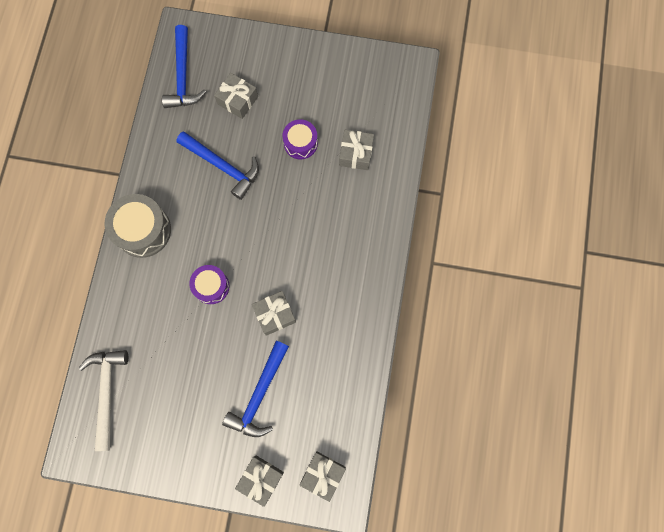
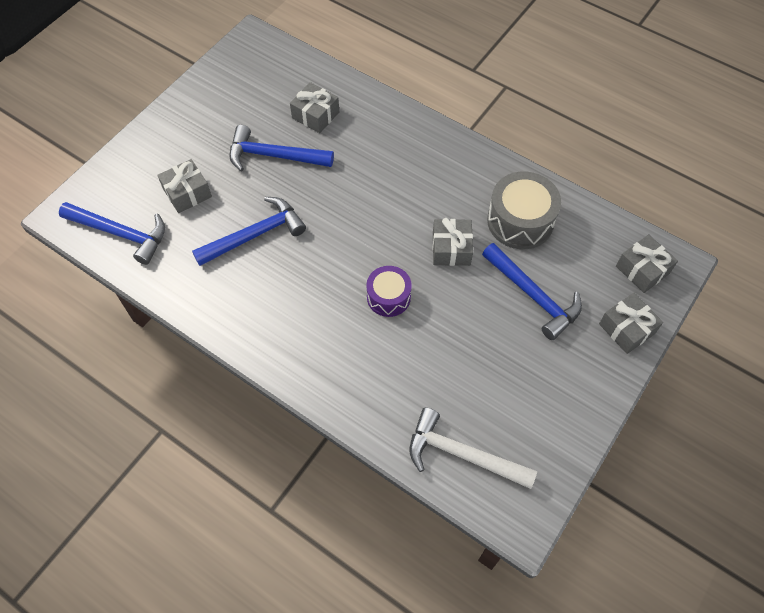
camera: 65 degrees left, 15 degrees down
(143, 230) = (283, 342): grey drum -> grey drum (520, 221)
(300, 143) = (274, 156): purple drum -> blue hammer

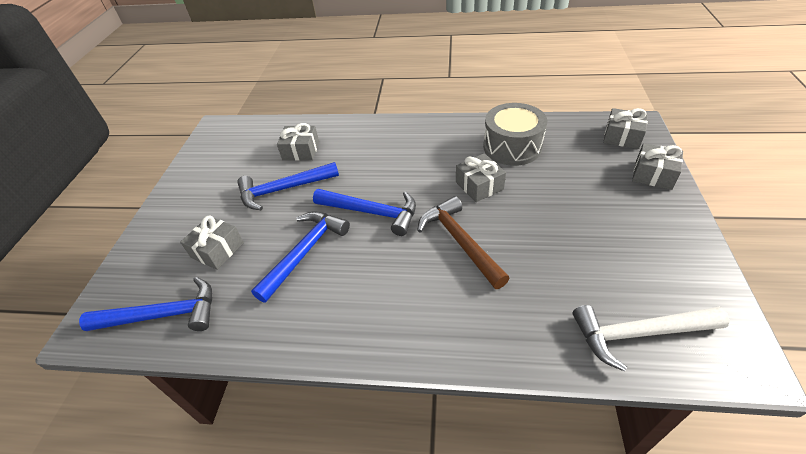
camera: 25 degrees left, 15 degrees down
(388, 297) = (460, 242): purple drum -> brown hammer
(533, 295) = (568, 186): blue hammer -> blue hammer (372, 212)

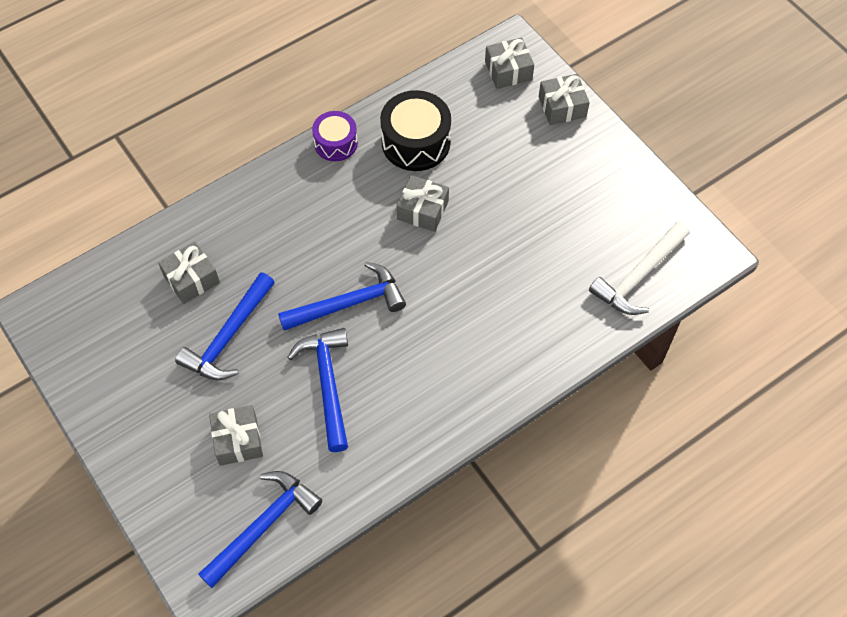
camera: 45 degrees left, 15 degrees up
(457, 125) = (336, 143): none -> purple drum
(460, 242) = (455, 282): brown hammer -> none
(512, 147) = (416, 142): grey drum -> black drum

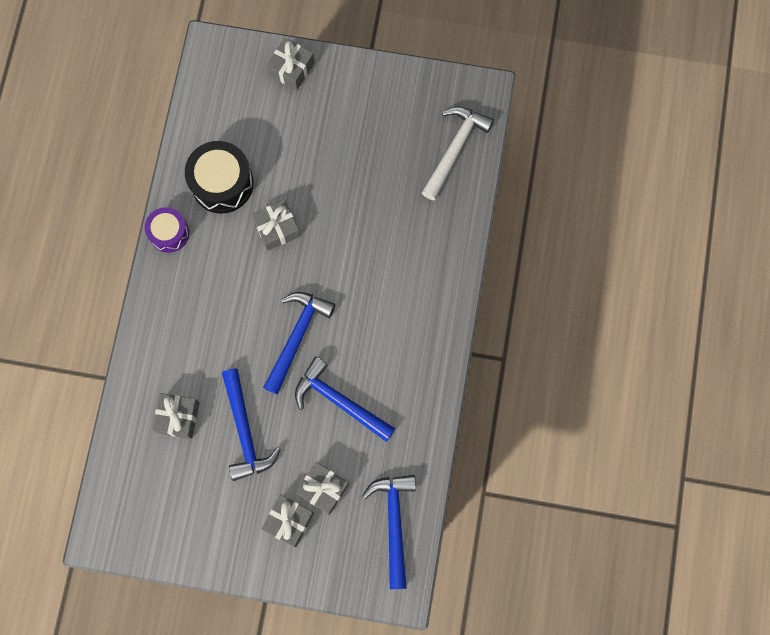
camera: 45 degrees left, 15 degrees up
(508, 71) = (229, 72): grey gift -> grey gift (289, 521)
(639, 276) = (454, 149): white hammer -> white hammer turned 150 degrees counterclockwise

